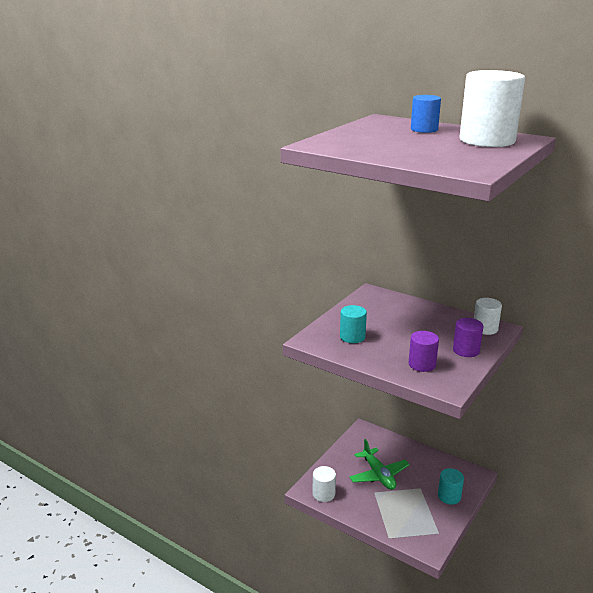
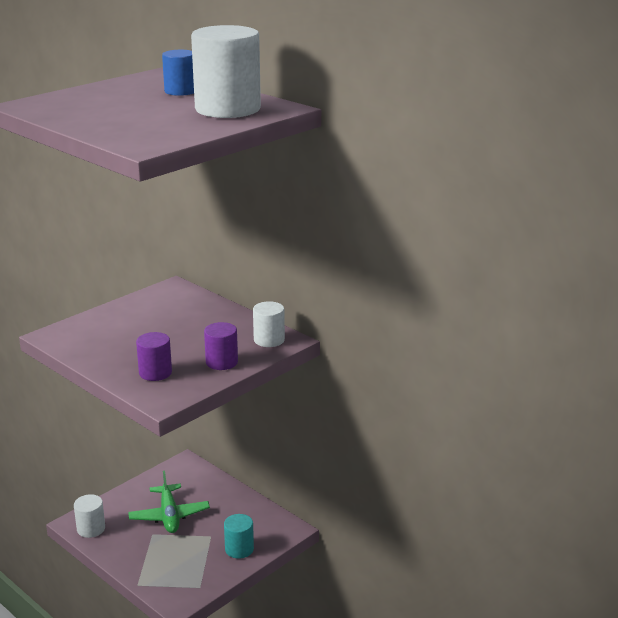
camera: 10 degrees right, 0 degrees up
(352, 337) = (103, 335): turquoise cylinder -> none

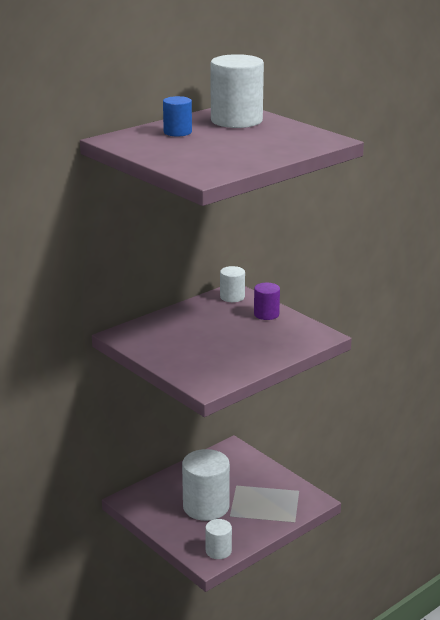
camera: 85 degrees left, 0 degrees up
(155, 373) = (281, 339): purple cylinder -> none
(169, 515) = (206, 506): green plane -> white cylinder
(239, 549) = (255, 471): turquoise cylinder -> none

